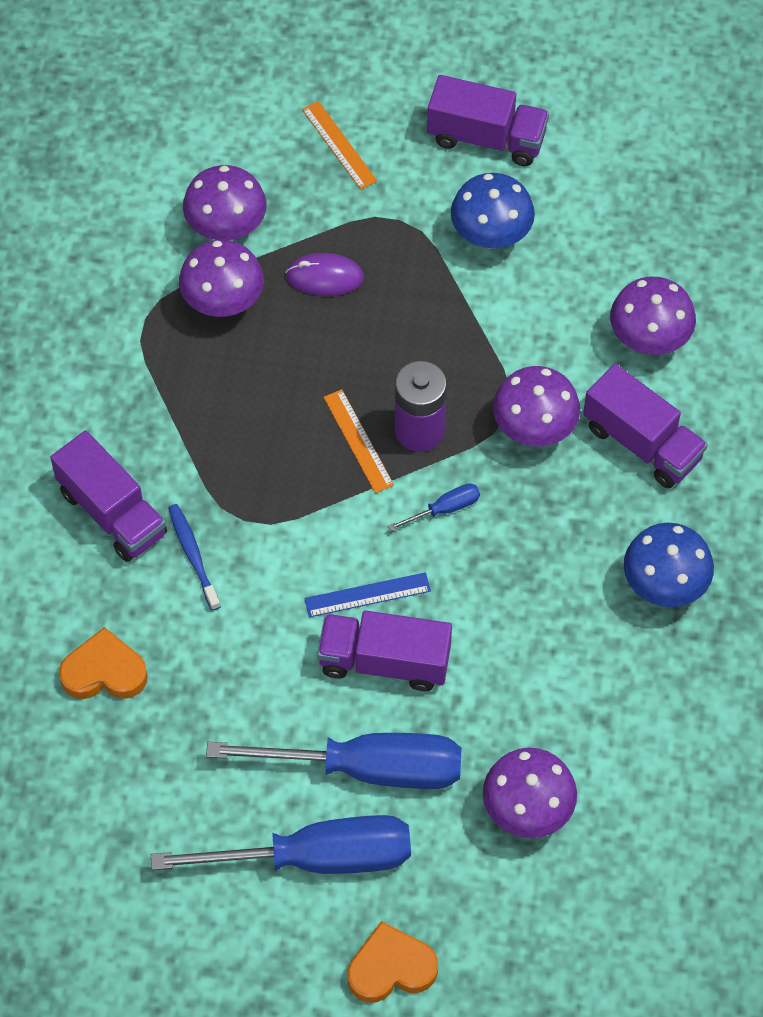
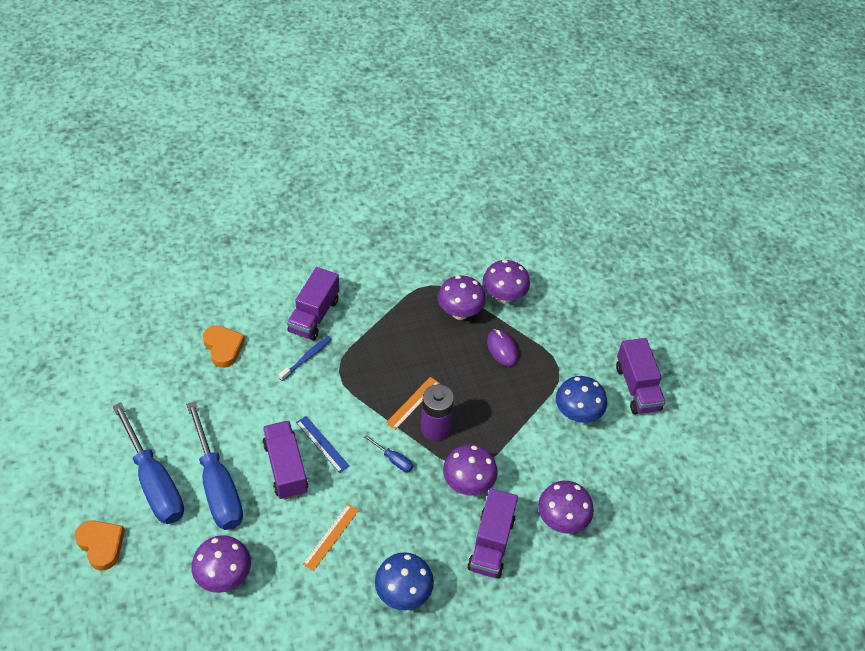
camera: 60 degrees right, 10 degrees down
(339, 145) = (585, 324): orange ruler -> orange ruler (331, 537)

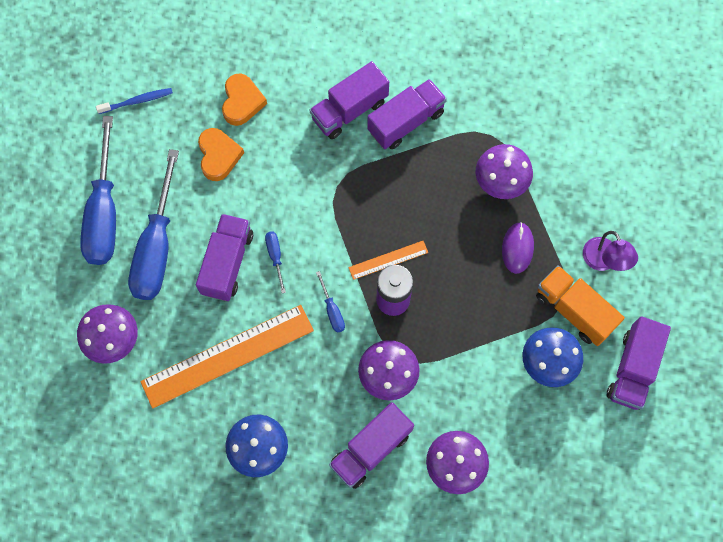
camera: 35 degrees right, 20 degrees up
(101, 545) = (28, 250): orange heart -> orange heart (218, 156)
(307, 358) = (314, 155): blue toothbrush -> blue toothbrush (137, 101)
(322, 444) = (275, 256): blue ruler -> blue screwdriver
(331, 537) = (228, 356): orange ruler -> orange ruler, size x2.13
(363, 304) = (406, 122): none -> purple truck
(503, 297) = (559, 188): purple mushroom -> none
(567, 328) = (603, 261): none -> purple lamp
(570, 370) = (574, 310): none -> orange truck

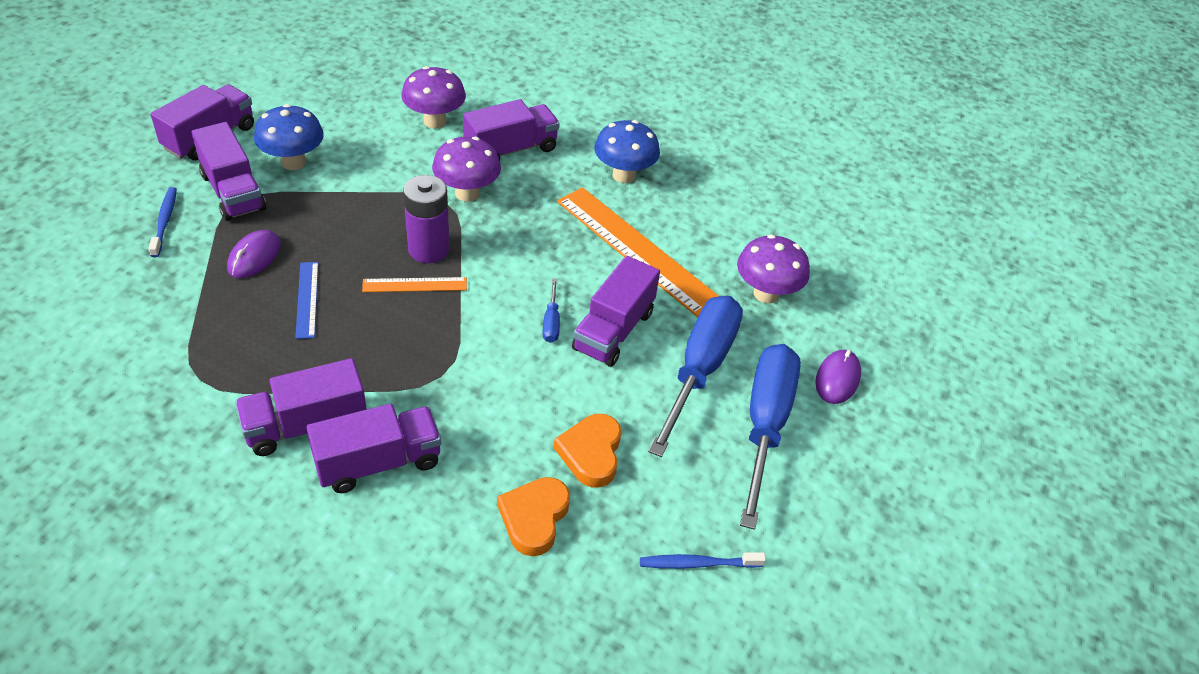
camera: 170 degrees left, 25 degrees down
(53, 270) = (837, 379): none -> purple mouse
(228, 356) = (637, 249): orange ruler -> orange ruler turned 60 degrees clockwise
(332, 310) = (503, 257): blue screwdriver -> none
(458, 221) = (307, 299): none -> blue ruler
(500, 183) = (227, 323): purple mushroom -> none
(574, 310) = (233, 192): orange truck -> purple truck
(603, 261) = (165, 221): purple lamp -> blue toothbrush

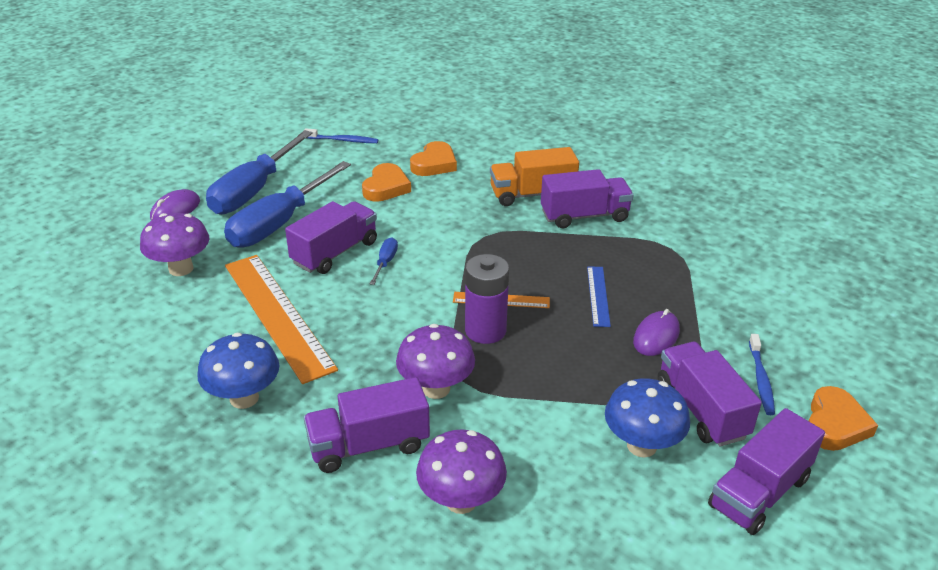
camera: 165 degrees left, 10 degrees down
(117, 188) = (835, 424): none -> orange heart
(378, 462) = (532, 194): purple truck -> orange truck

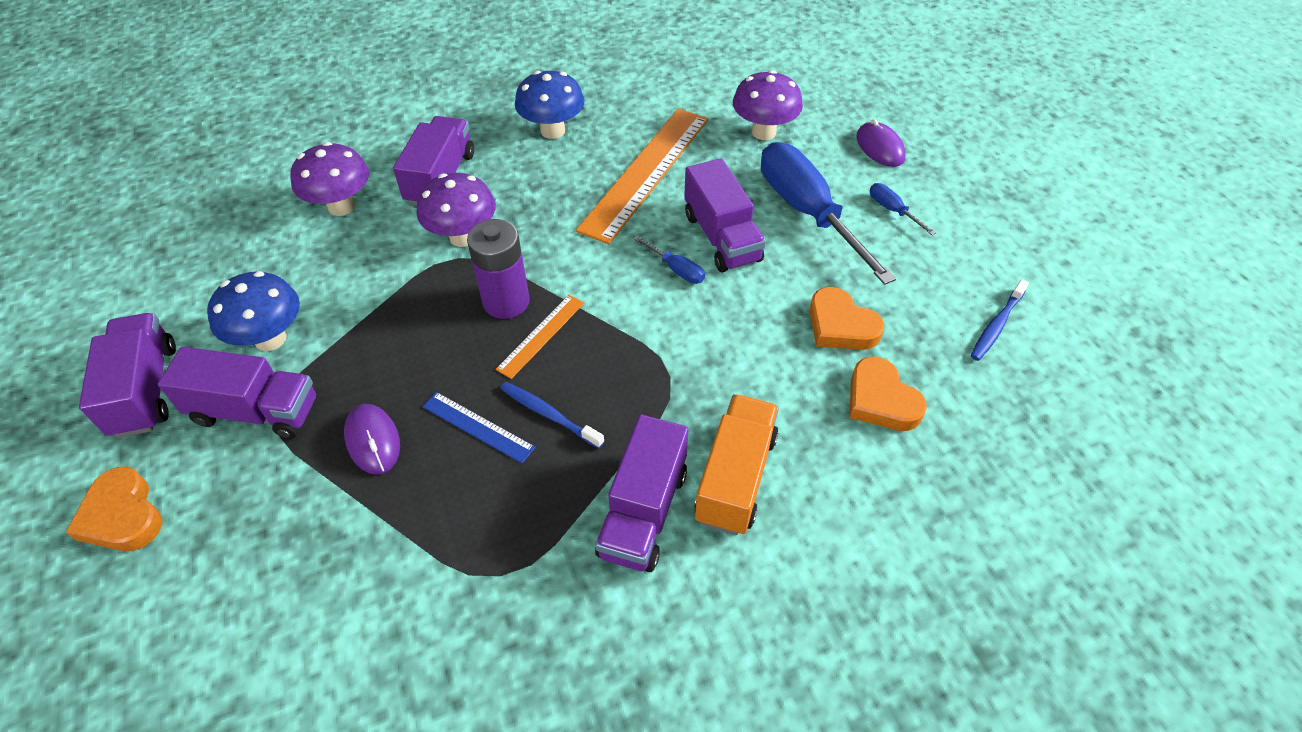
camera: 120 degrees right, 15 degrees up
(254, 191) = (892, 210): blue screwdriver -> blue screwdriver, size x0.41
(277, 315) = (645, 172): orange ruler -> orange ruler turned 60 degrees counterclockwise
(761, 379) = (231, 495): blue toothbrush -> blue toothbrush (549, 414)

